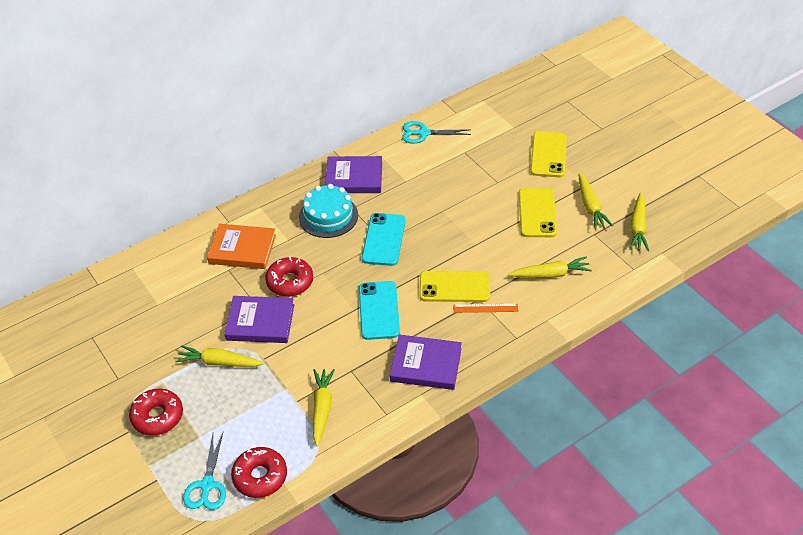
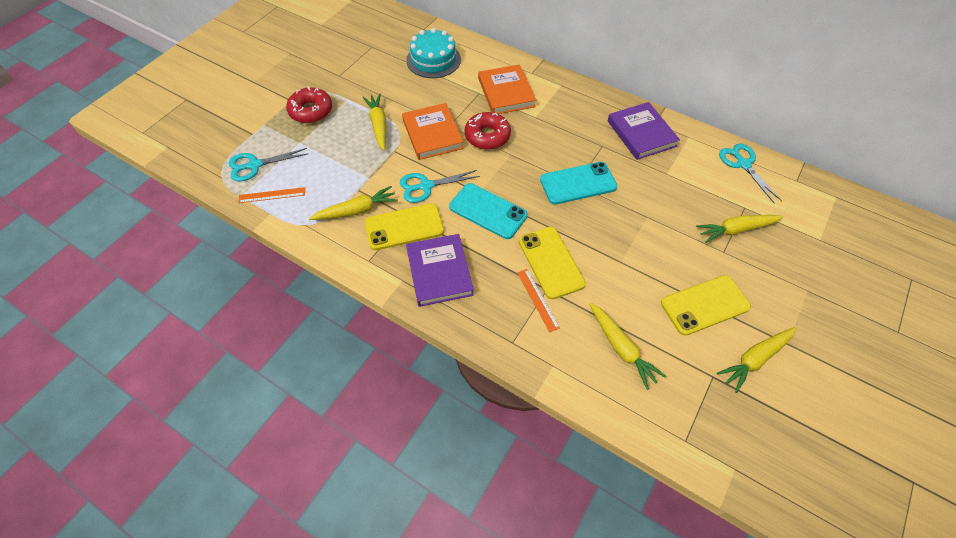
camera: 65 degrees right, 10 degrees up
(260, 322) = (432, 134): purple book -> orange book
(260, 477) = (272, 195): red donut -> orange ruler
(323, 346) = (426, 186): none -> turquoise scissors
(328, 216) = (580, 133): turquoise cake -> turquoise cake (433, 60)
(379, 310) = (488, 211): turquoise phone -> turquoise phone turned 60 degrees clockwise
(548, 155) = (804, 287): yellow phone -> yellow phone (404, 227)
(638, 227) = (759, 426): yellow carrot -> yellow carrot (736, 230)

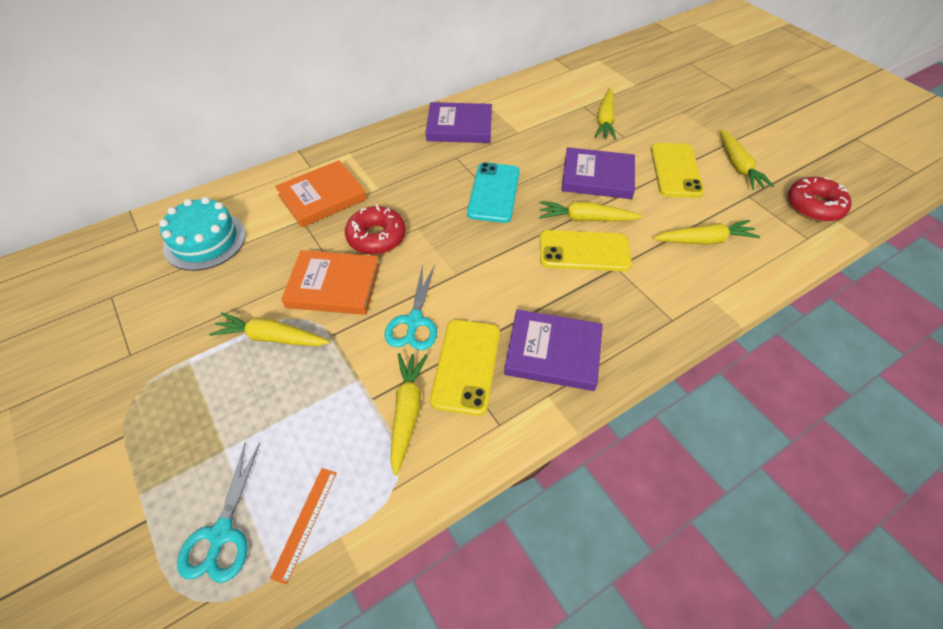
camera: 65 degrees left, 5 degrees down
(311, 111) = (171, 414): red donut -> red donut (814, 206)
(488, 211) = (488, 277): turquoise phone -> none
(506, 92) = (322, 197): orange book -> orange book turned 45 degrees counterclockwise
(537, 299) = (626, 279): orange ruler -> none
(589, 253) = (586, 219): none -> yellow carrot
(648, 246) = (597, 177): none -> purple book
(743, 164) = (537, 87): turquoise scissors -> none

